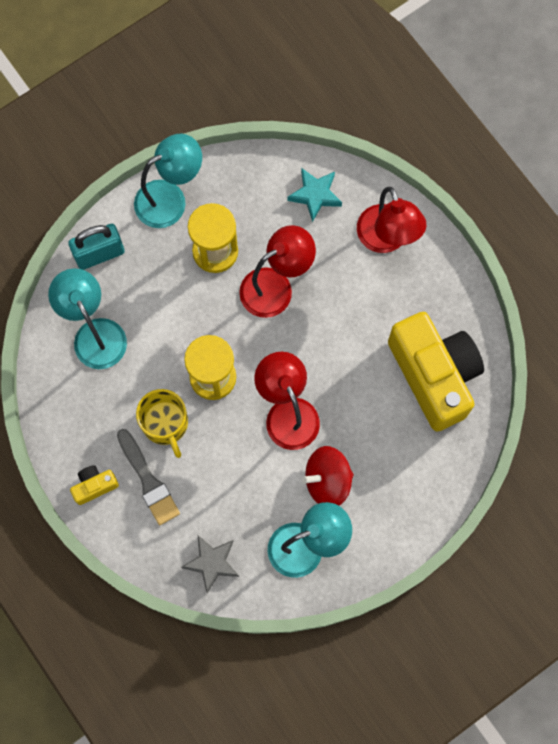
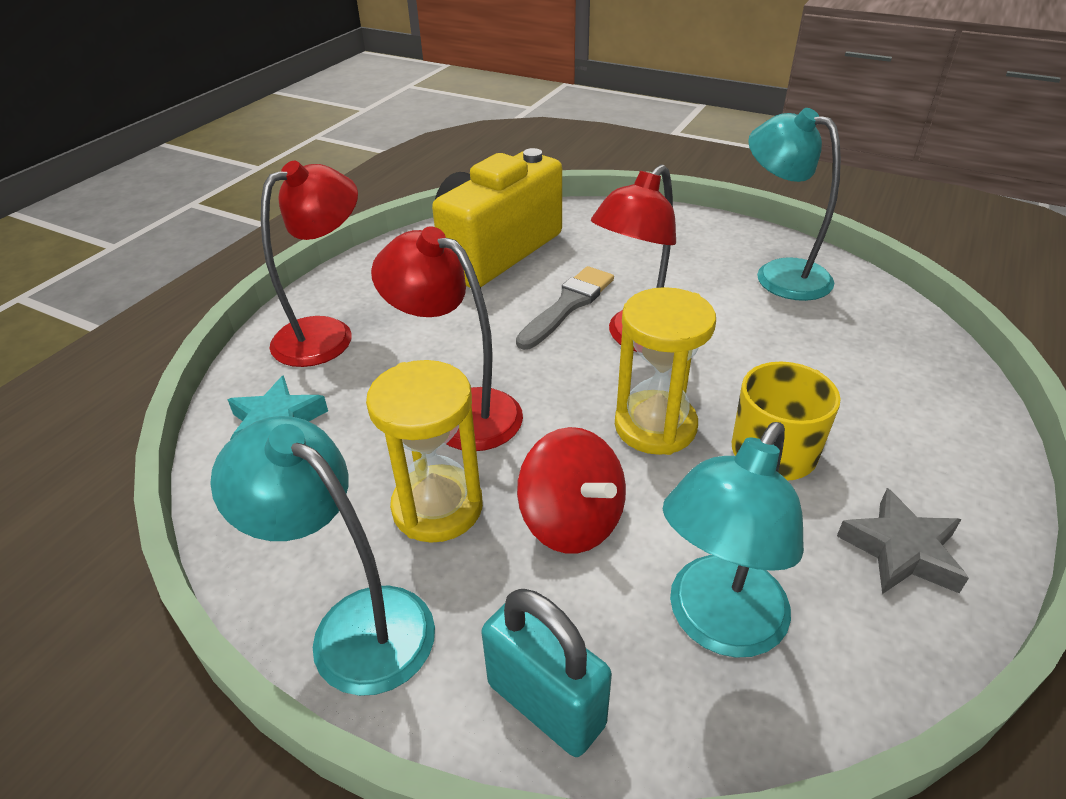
camera: 115 degrees left, 35 degrees down
(94, 486) = (959, 495): yellow camera -> none
(148, 481) = (874, 435): grey brush -> grey brush (568, 305)
(212, 563) = (893, 335): grey star -> grey star (901, 551)
(327, 480) = (690, 283): red spinning top -> red spinning top (572, 521)

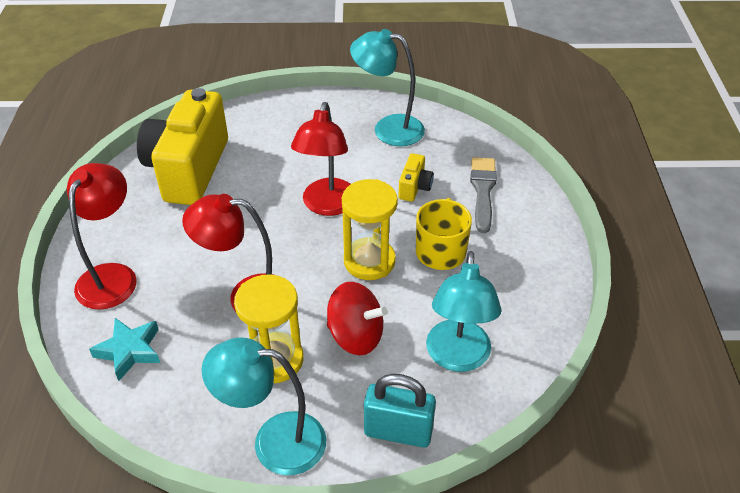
camera: 30 degrees left, 5 degrees up
(568, 305) = (267, 196): grey brush -> grey brush (483, 191)
(779, 353) = (414, 187): none -> yellow camera
(901, 551) = (524, 283): grey star -> none

